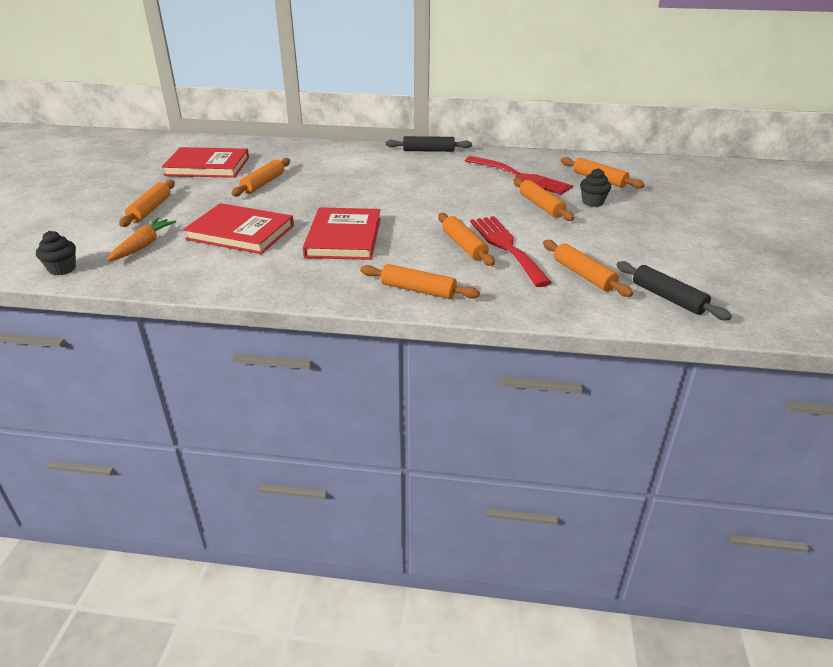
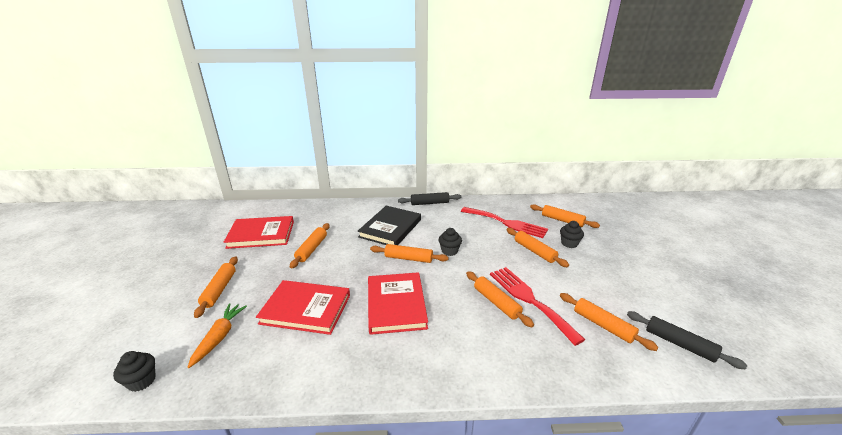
camera: 10 degrees left, 5 degrees down
(366, 171) = (390, 228): none -> black book
(418, 290) = (481, 363): orange rolling pin -> orange rolling pin (408, 258)
(431, 197) = (449, 251): none -> black cupcake

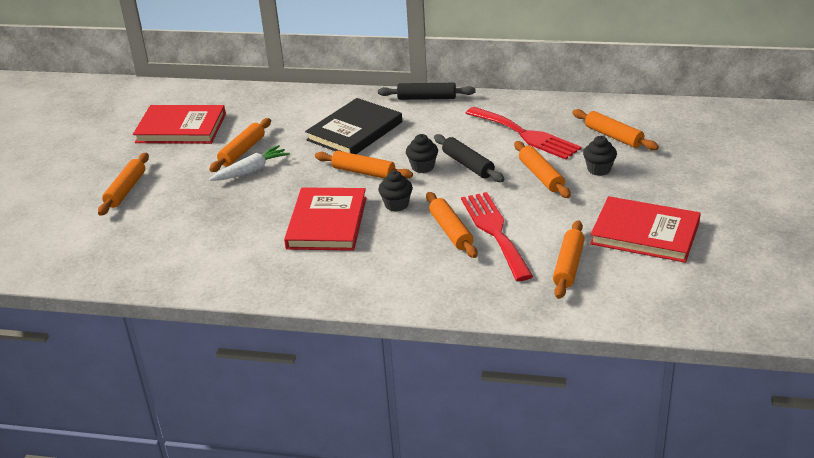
camera: 15 degrees right, 5 degrees up
(142, 381) = (48, 267): black cupcake -> black cupcake (396, 205)
(219, 337) = (124, 237): orange carrot -> none
(306, 309) = (221, 218): red book -> red book (645, 233)
(322, 264) = (251, 171): none -> white carrot
(603, 325) = (568, 266): orange rolling pin -> orange rolling pin turned 45 degrees clockwise
(679, 344) = (648, 292): black rolling pin -> black rolling pin (468, 165)

